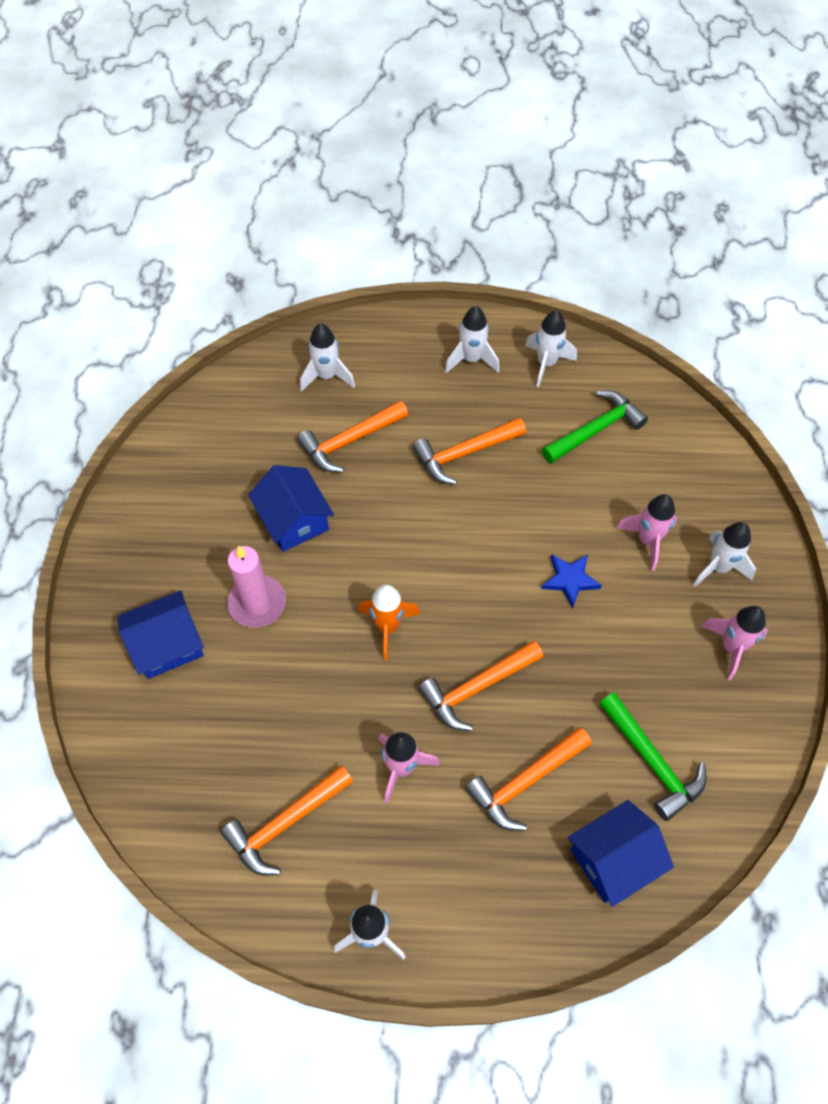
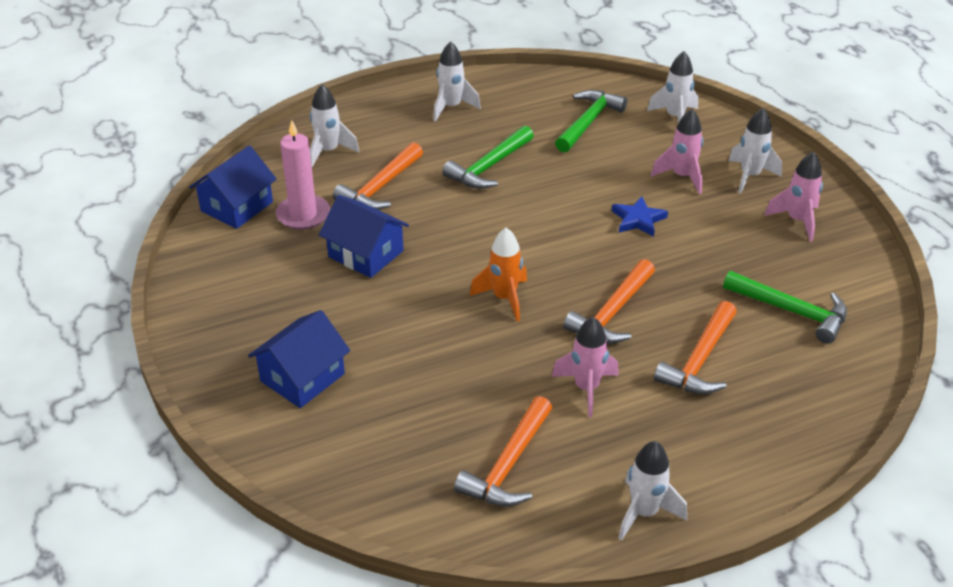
camera: 25 degrees left, 20 degrees down
(257, 603) = (371, 320): pink candle -> pink candle (303, 215)
(464, 454) = (489, 167): orange hammer -> green hammer
(546, 363) = (517, 93): white rocket -> white rocket (675, 117)
(613, 859) = (810, 384): blue house -> blue house (237, 206)

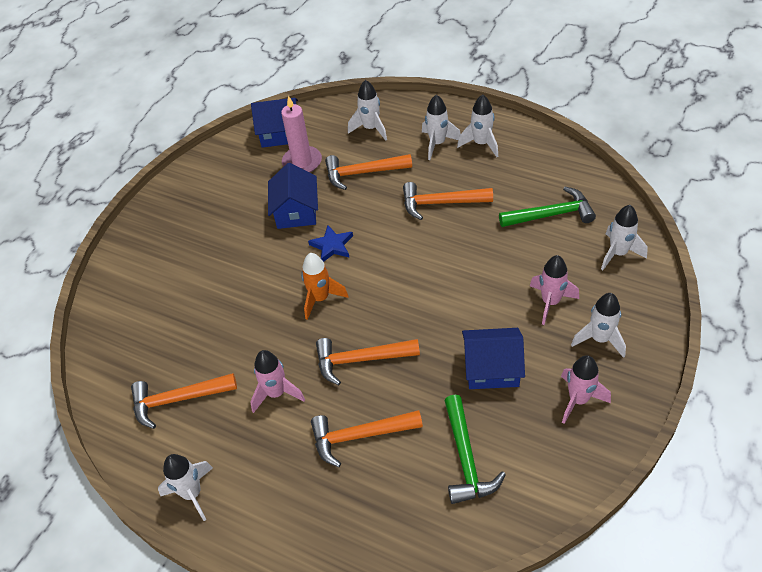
camera: 55 degrees right, 10 degrees up
(302, 377) = (170, 262): blue house -> blue house (492, 368)
(412, 128) = (437, 144): none -> white rocket
(489, 167) = (440, 203): green hammer -> orange hammer
(638, 219) = (473, 310): blue star -> blue star (332, 246)

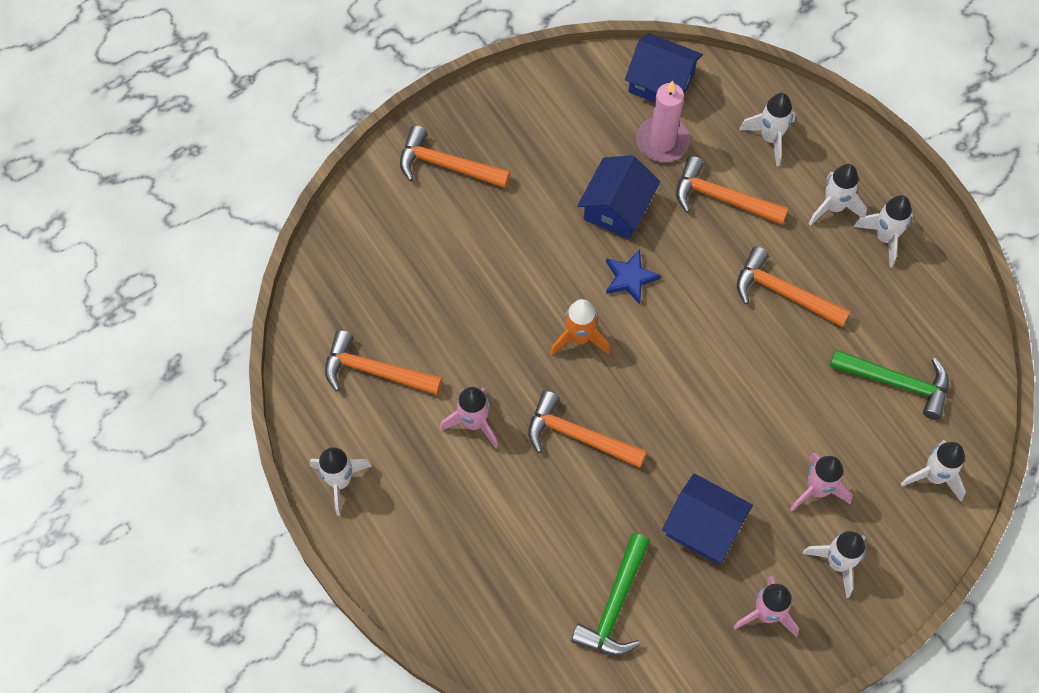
camera: 25 degrees right, 15 degrees up
(359, 436) = (528, 519): orange hammer -> orange hammer (446, 165)

